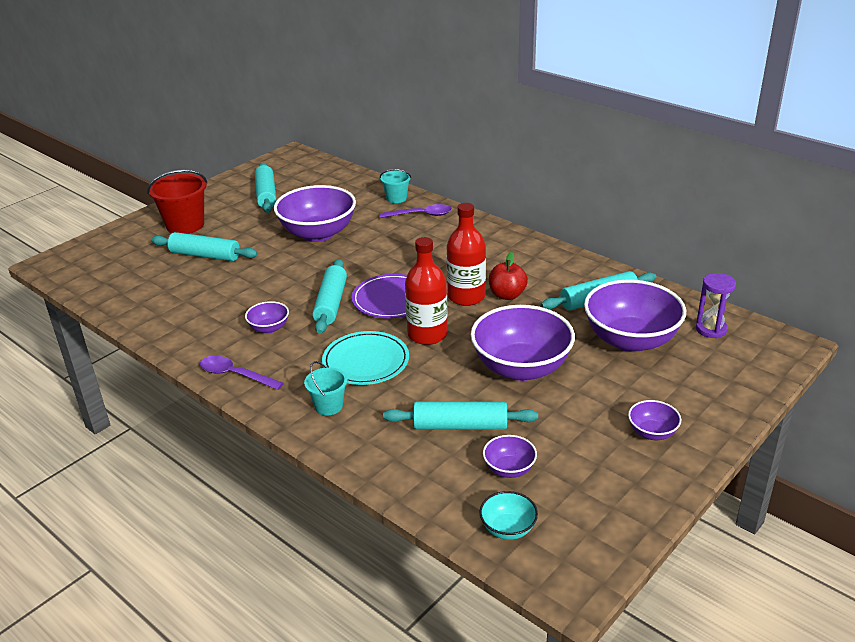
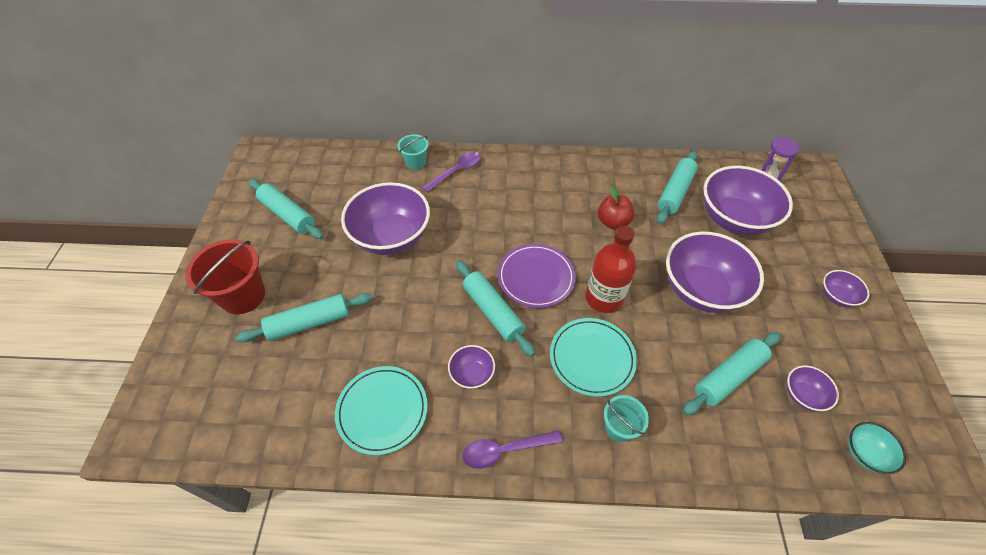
camera: 40 degrees left, 20 degrees up
(189, 317) = (382, 410): none -> turquoise plate
(466, 296) = (587, 240): red bottle -> none

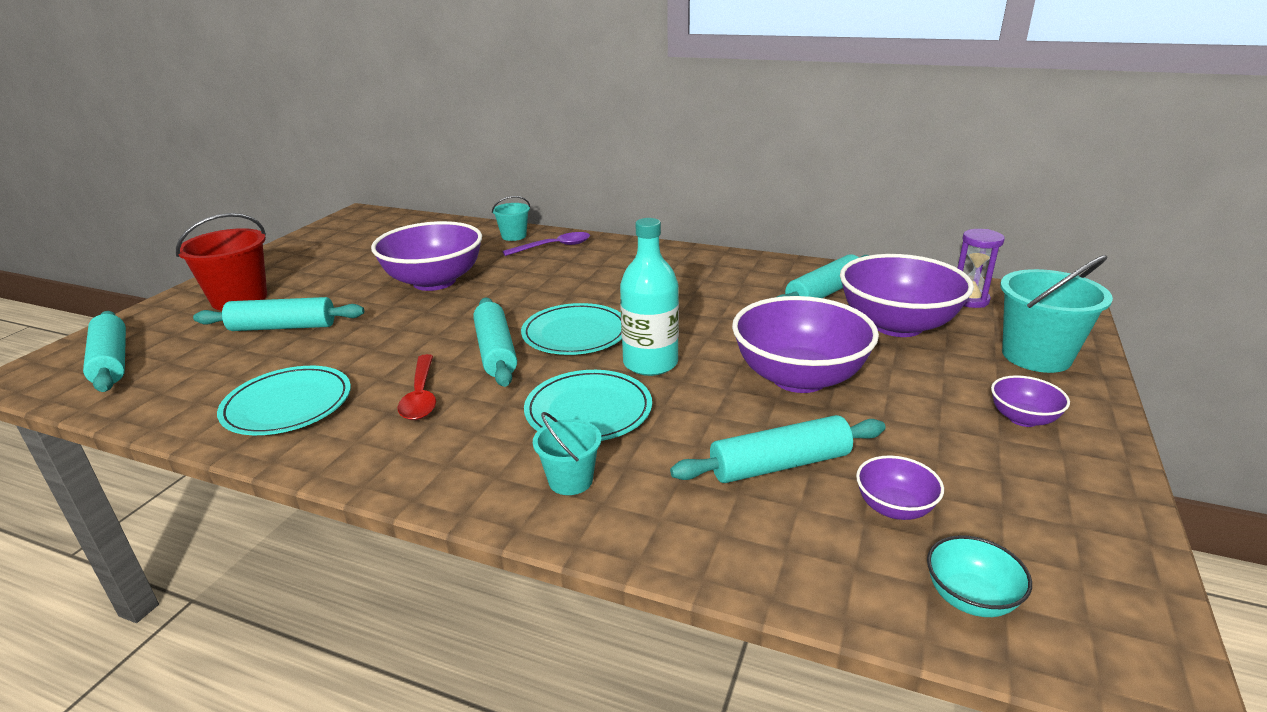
camera: 20 degrees right, 25 degrees down
(288, 215) = (343, 254): turquoise rolling pin -> turquoise rolling pin (111, 362)
(472, 374) = (421, 396): purple bowl -> red spoon
(505, 450) = (397, 468): purple spoon -> none
(536, 277) = (575, 334): purple plate -> turquoise plate
(604, 298) = (650, 363): red bottle -> turquoise bottle
(613, 222) = (716, 305): red apple -> none
(822, 233) = (1036, 356): none -> turquoise bucket

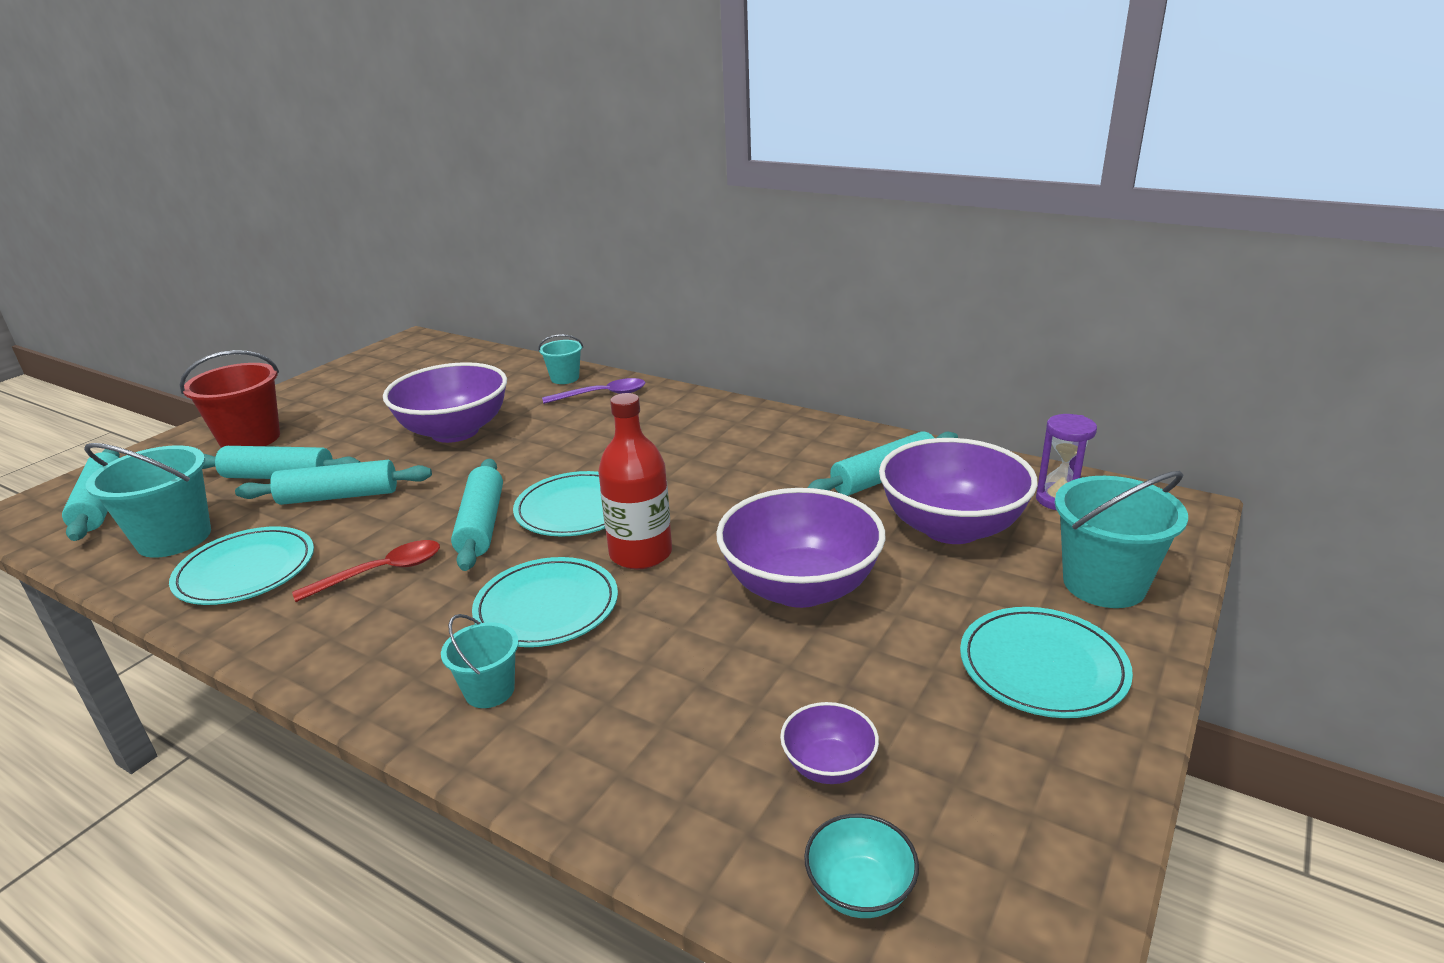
camera: 10 degrees right, 0 degrees up
(201, 384) = (174, 538): none -> turquoise bucket
(421, 396) = (381, 572): red spoon -> red spoon turned 120 degrees counterclockwise
(650, 363) = (640, 553): turquoise bottle -> red bottle
(780, 465) = (724, 696): turquoise rolling pin -> turquoise rolling pin (339, 496)
(1023, 418) = (1042, 666): purple bowl -> turquoise plate

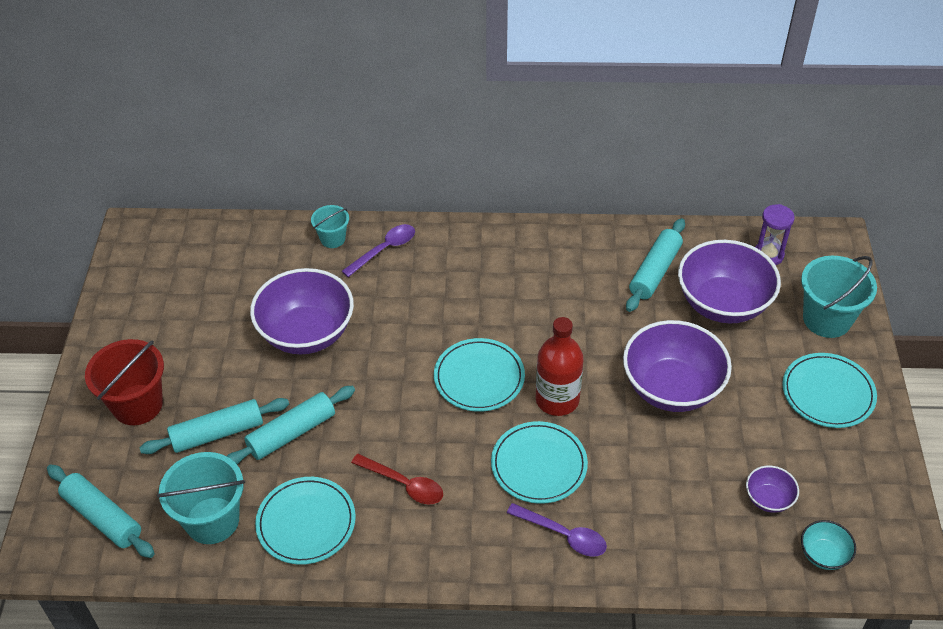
camera: 30 degrees left, 20 degrees up
(381, 572) = (404, 484): red spoon -> red spoon turned 90 degrees clockwise
(481, 524) = (428, 417): turquoise rolling pin -> none
(489, 690) = (563, 535): turquoise bucket -> purple spoon

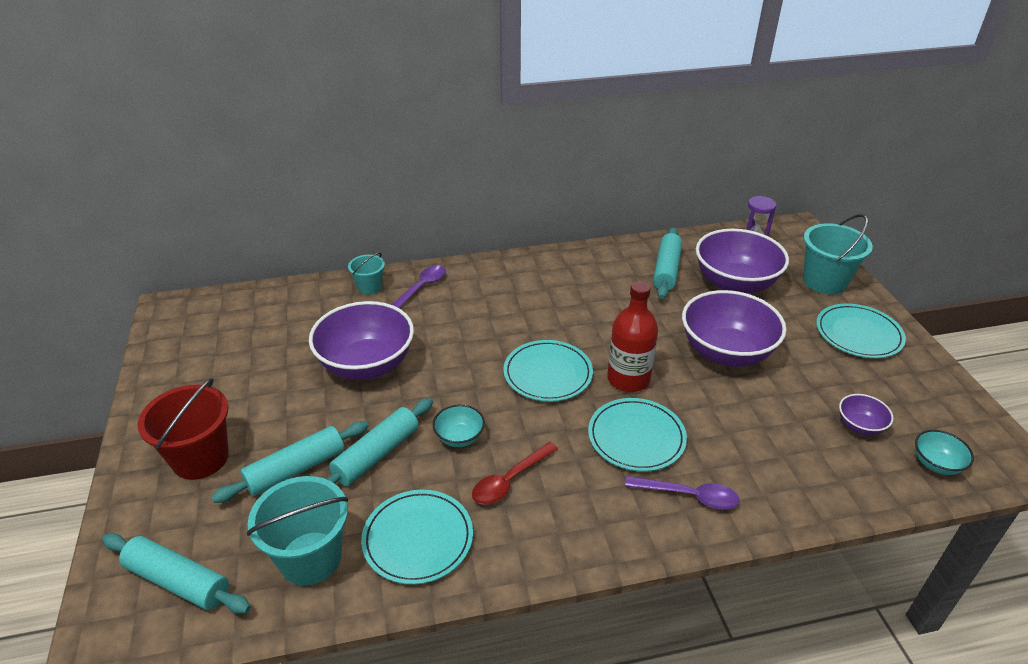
camera: 15 degrees left, 10 degrees down
(371, 431) = (459, 437): none -> turquoise bowl
(404, 484) = (510, 480): red spoon -> red spoon turned 120 degrees clockwise

